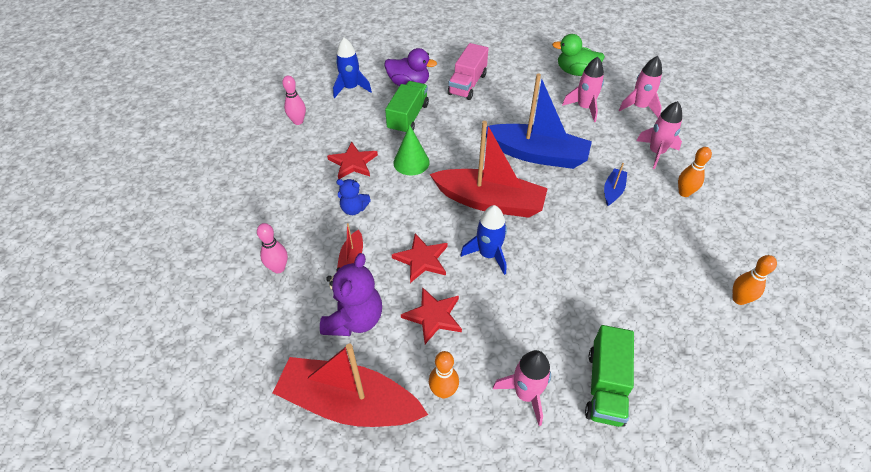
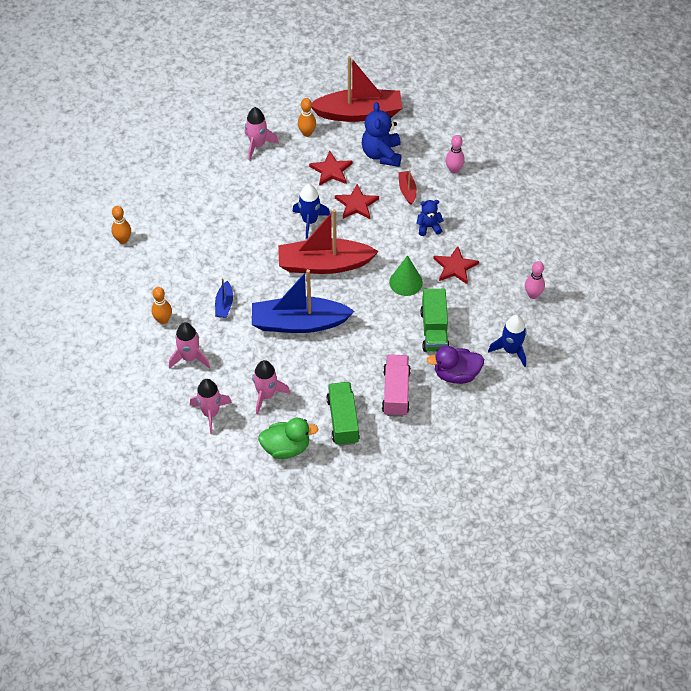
camera: 160 degrees right, 5 degrees up
(354, 319) = (382, 154): purple teddy bear -> blue teddy bear
(605, 386) = (210, 162): green truck -> green truck (343, 420)

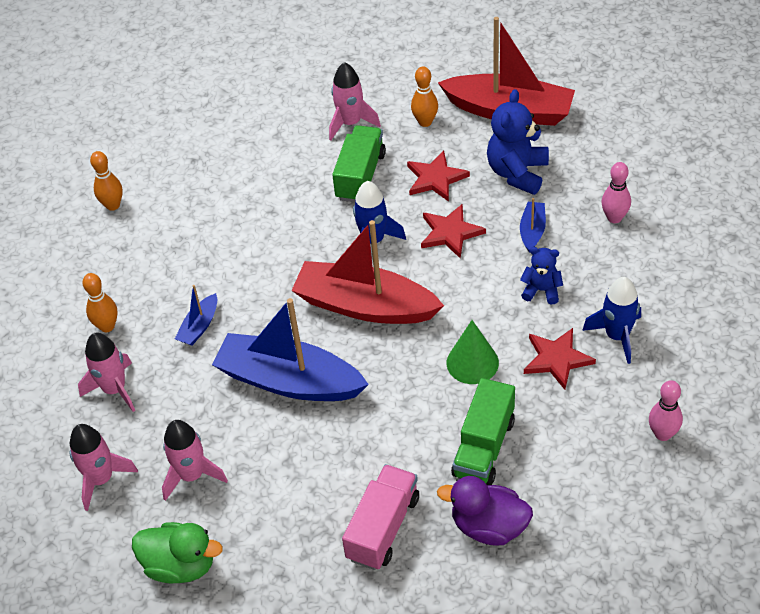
camera: 25 degrees right, 5 degrees down
(343, 420) = (283, 548): green truck -> green truck (360, 176)
(407, 190) = (532, 231): red boat -> blue boat
(511, 350) = (592, 513): blue rocket -> blue rocket (617, 336)

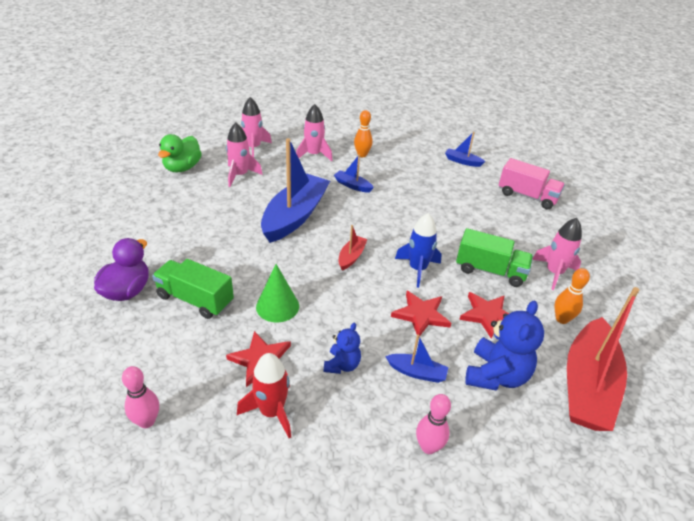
camera: 90 degrees right, 10 degrees down
(113, 205) = (462, 161): orange bowling pin -> blue boat
(365, 306) = (351, 257): red boat -> red boat, size x0.44
(383, 528) = (158, 242): pink truck -> pink truck (527, 196)
(517, 173) = (496, 375): blue teddy bear -> blue teddy bear turned 90 degrees clockwise
(617, 336) = (271, 412): blue rocket -> red rocket

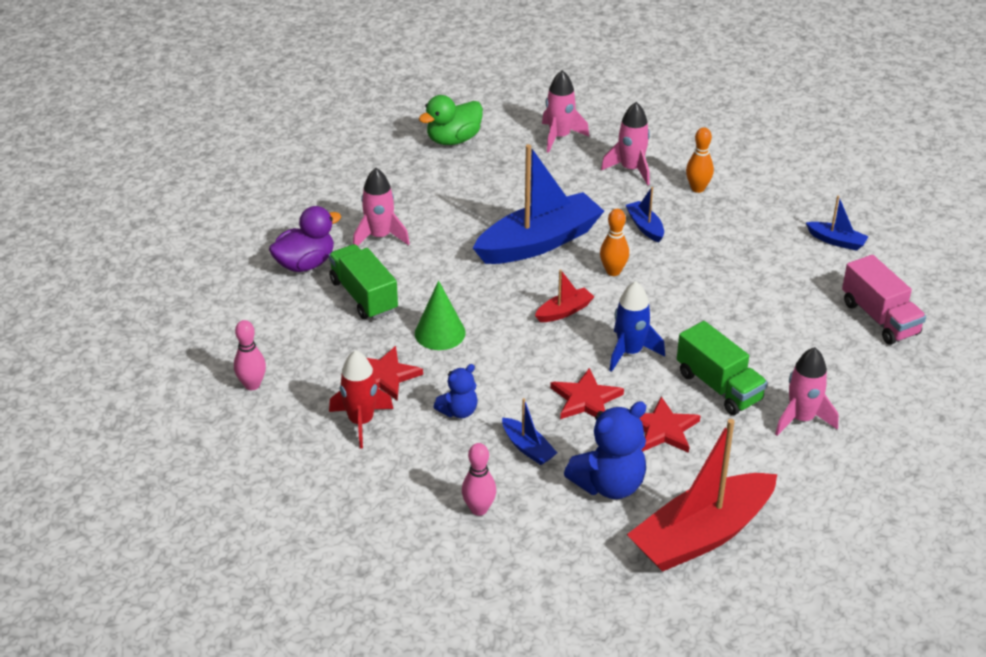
camera: 35 degrees right, 0 degrees up
(240, 175) = (514, 170): pink rocket -> pink rocket (380, 237)
(462, 161) = (836, 241): blue boat -> blue boat turned 150 degrees clockwise
(561, 319) = (749, 467): orange bowling pin -> orange bowling pin (613, 271)

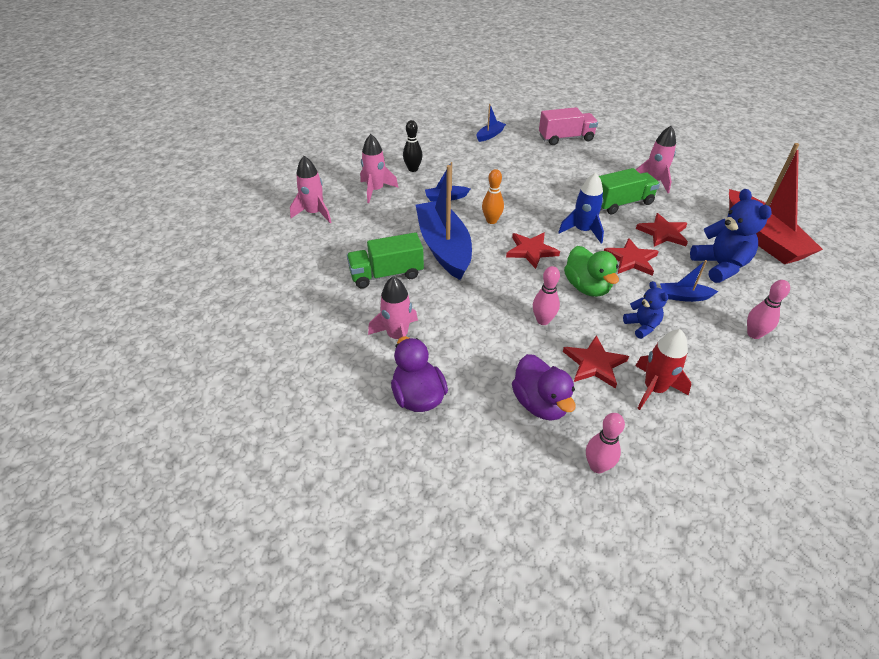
camera: 75 degrees left, 5 degrees up
(318, 342) = (540, 403): none -> purple duck
(364, 296) = (481, 361): green truck -> green truck (386, 274)
(440, 333) = (543, 320): green cone -> pink bowling pin
(453, 140) = (279, 268): green duck -> green duck (587, 287)
(528, 448) = (684, 297): blue boat -> blue boat turned 150 degrees counterclockwise
(564, 311) = (531, 251): red boat -> red star
(697, 188) = (413, 169): orange bowling pin -> black bowling pin

